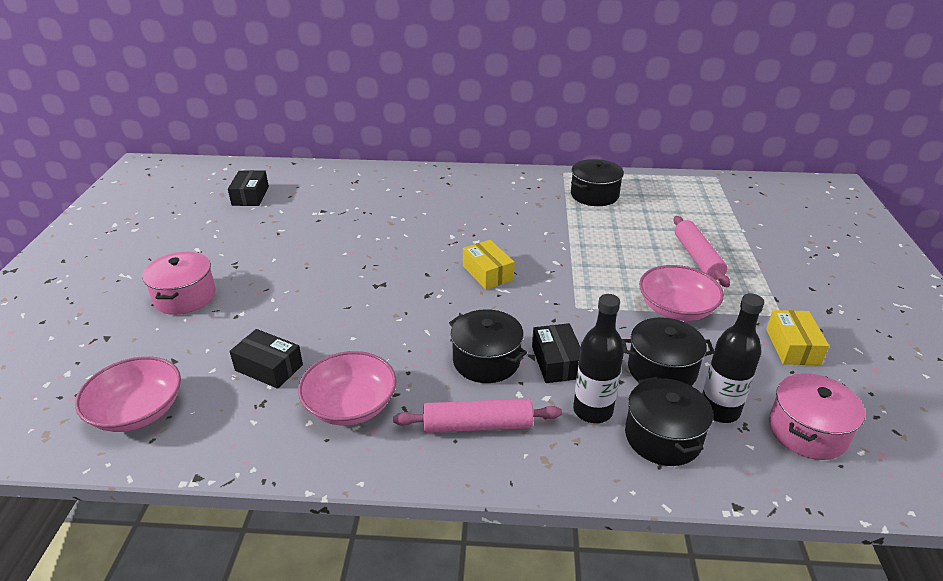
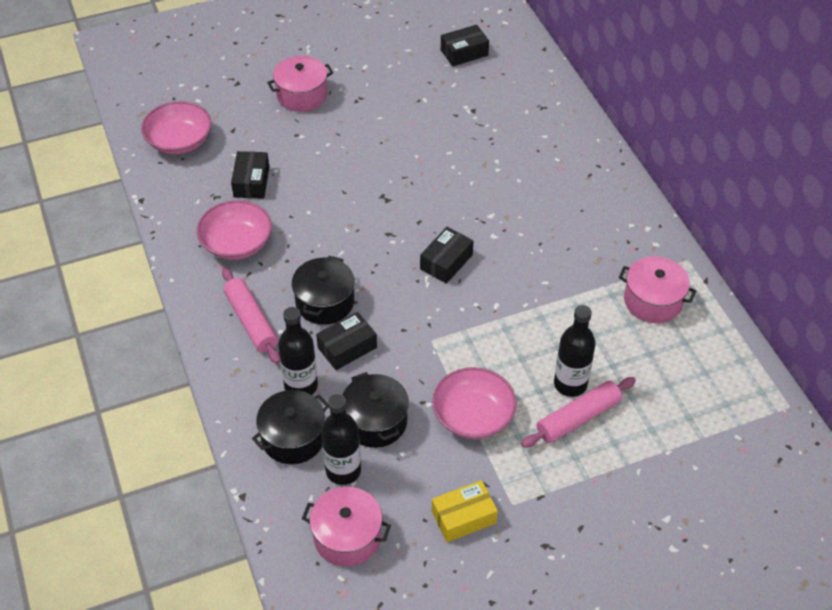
camera: 65 degrees right, 15 degrees up
(487, 273) = (446, 262): yellow box -> black box
(594, 195) = (653, 301): black pot -> pink pot
(660, 251) = (570, 384): none -> black bottle

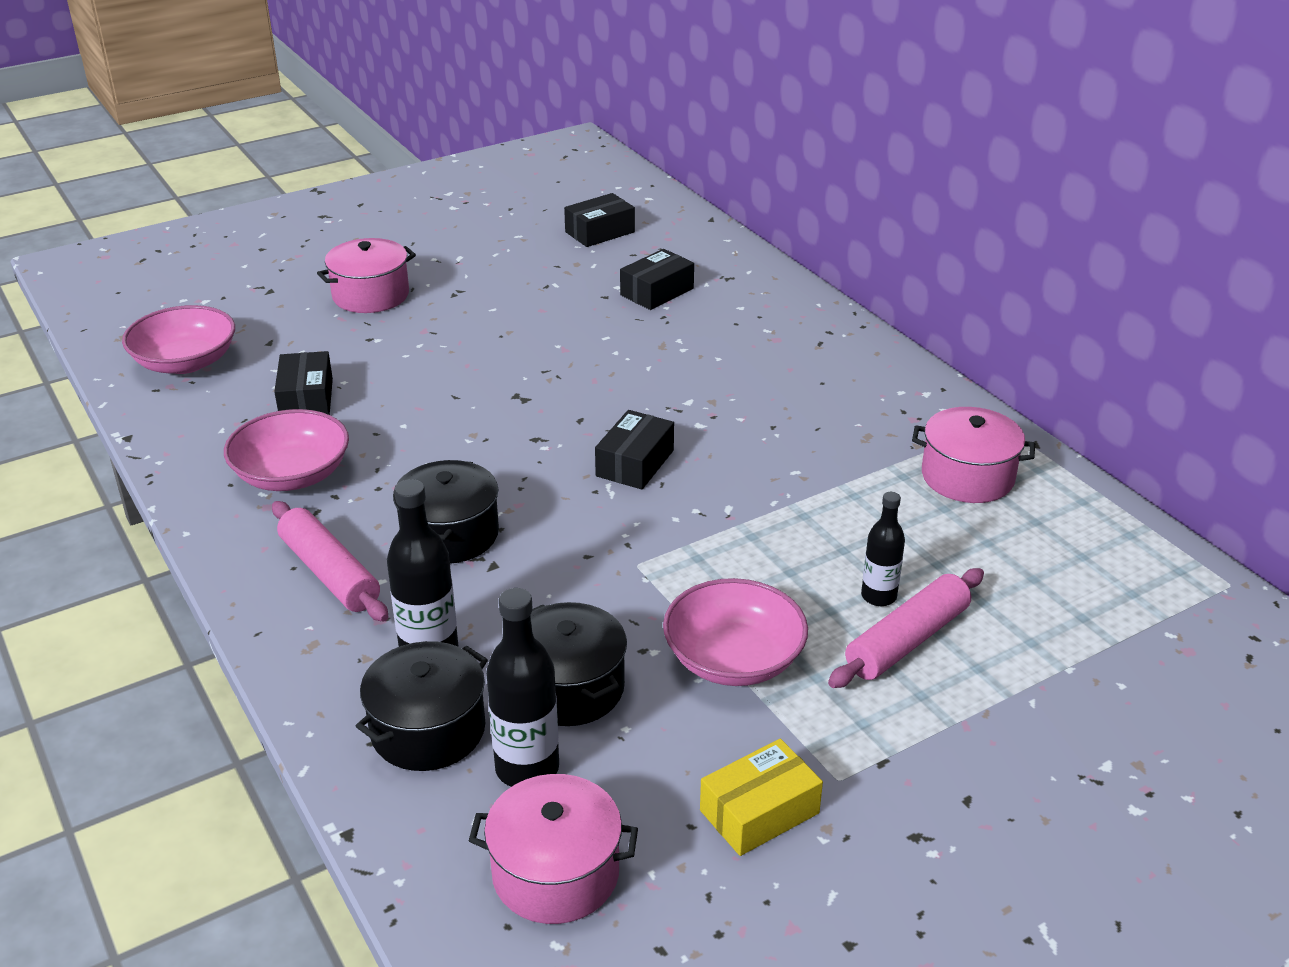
camera: 10 degrees left, 15 degrees down
(347, 347) = (499, 590): black box -> black box (657, 292)
(570, 384) = (878, 596): black bottle -> black bottle, size x0.64

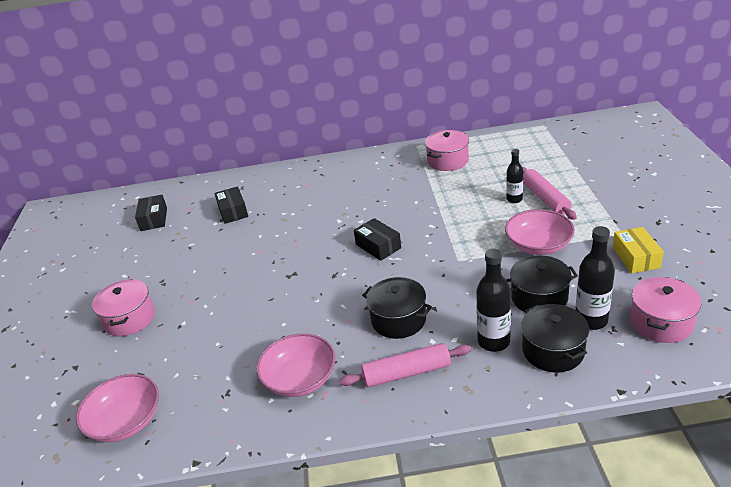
camera: 60 degrees left, 0 degrees up
(306, 399) = (222, 363): black box -> none

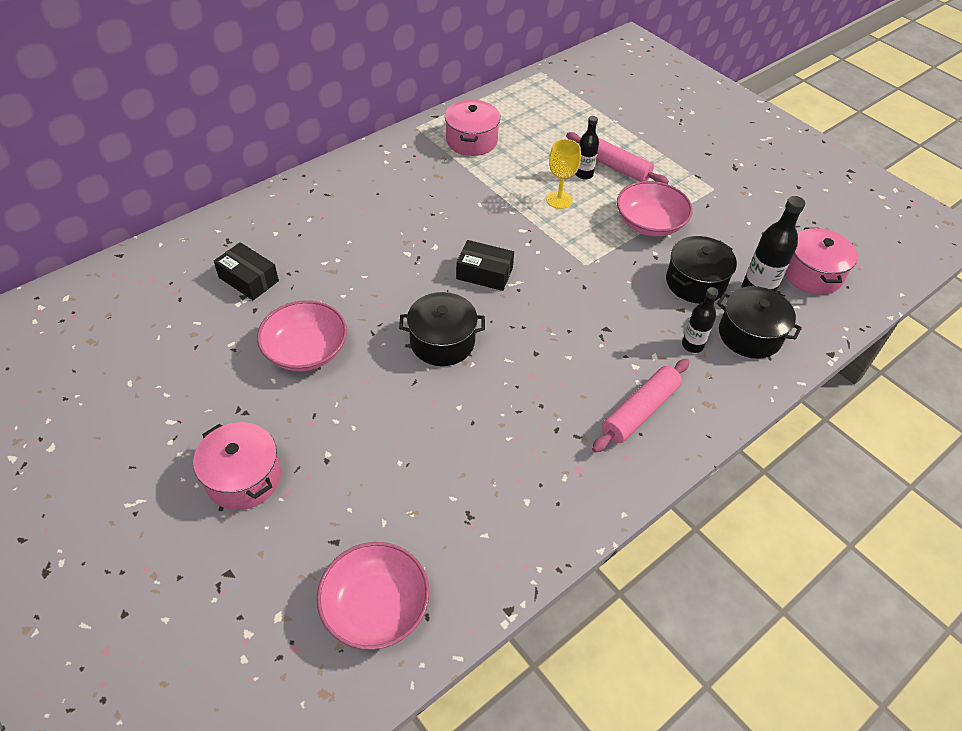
camera: 40 degrees left, 15 degrees up
(154, 219) = (132, 324): black box -> none
(300, 379) = (537, 464): pink bowl -> pink bowl (306, 350)
(398, 319) = (582, 355): black pot -> black pot (442, 342)
(478, 212) = (559, 200): none -> yellow goblet
(493, 342) = (692, 345): black bottle -> black bottle, size x0.64
(636, 257) = (744, 212): yellow box -> none

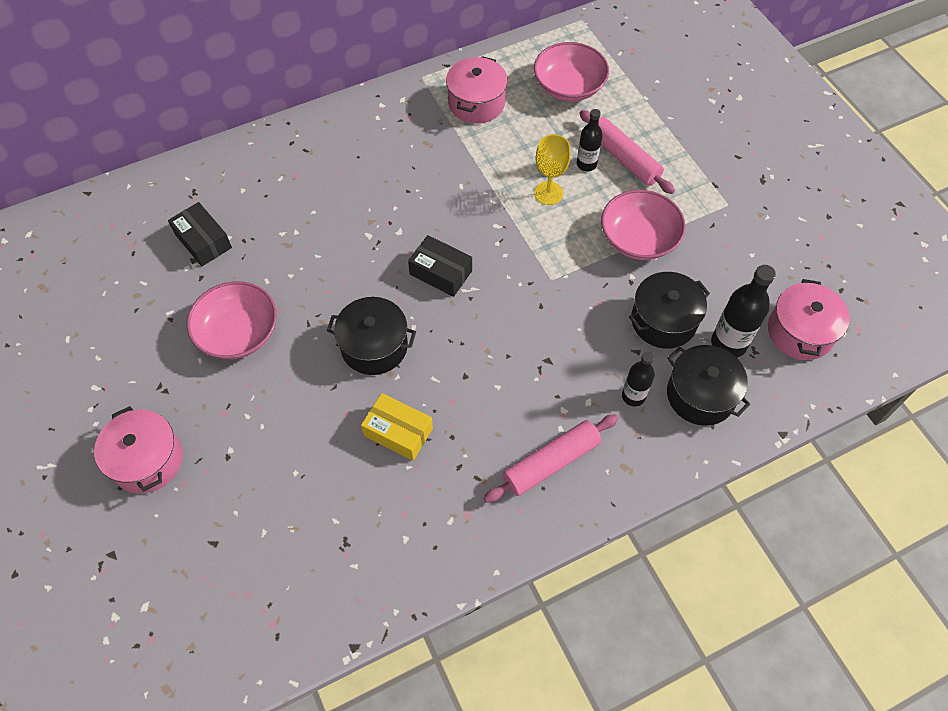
camera: 15 degrees right, 10 degrees up
(375, 606) = (233, 616): pink bowl -> pink bowl (569, 86)
(489, 410) = (398, 432): none -> yellow box

